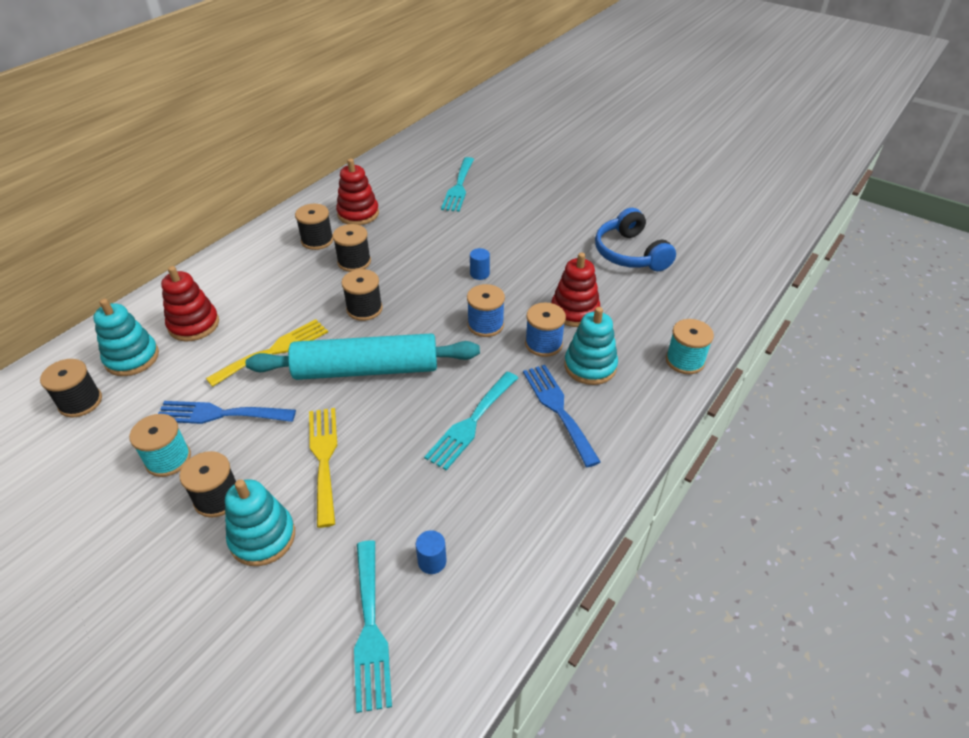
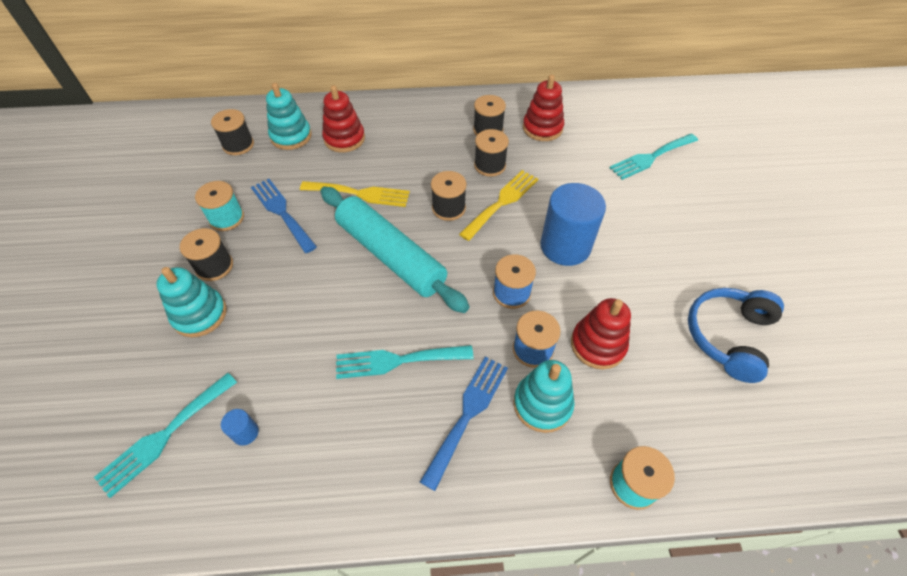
camera: 50 degrees right, 10 degrees up
(324, 458) = (289, 295): yellow fork -> yellow fork (502, 202)
(479, 274) = (565, 246): blue cylinder -> blue cylinder, size x2.45

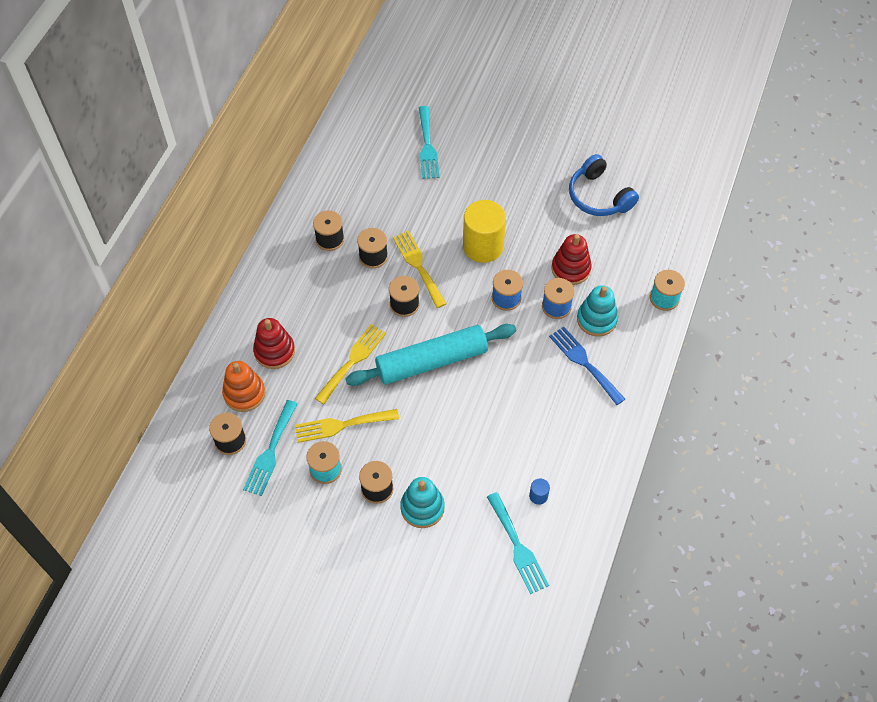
camera: 65 degrees left, 5 degrees up
(281, 212) = (341, 425): blue fork -> yellow fork
(291, 136) = (244, 393): turquoise stacking toy -> orange stacking toy
(397, 361) = (526, 389): turquoise fork -> turquoise fork (270, 452)
(542, 128) = (351, 199): red stacking toy -> none
(565, 246) = (483, 246): blue cylinder -> yellow cylinder

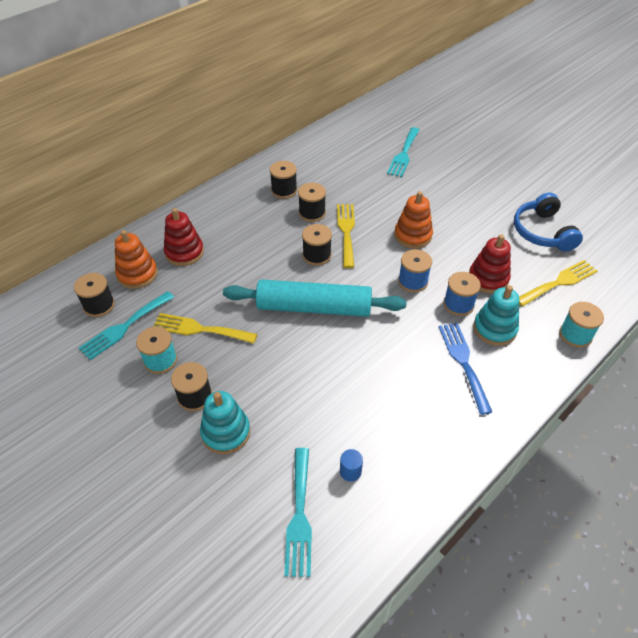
camera: 25 degrees right, 10 degrees down
(352, 361) = (244, 282): yellow fork -> yellow fork (559, 282)
(483, 246) = (413, 235): yellow cylinder -> orange stacking toy

